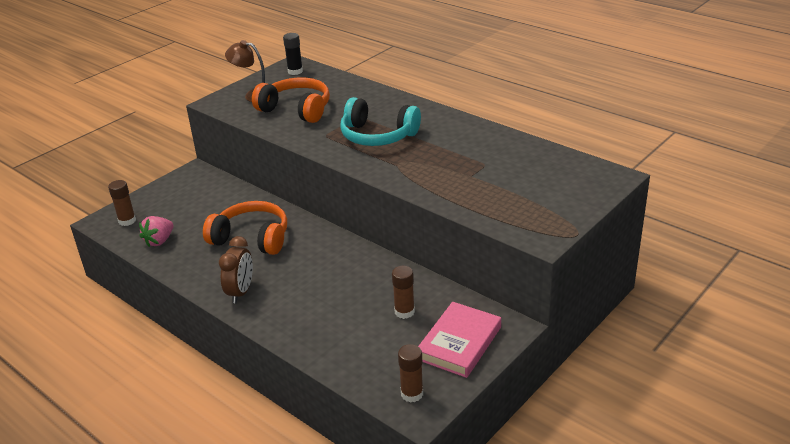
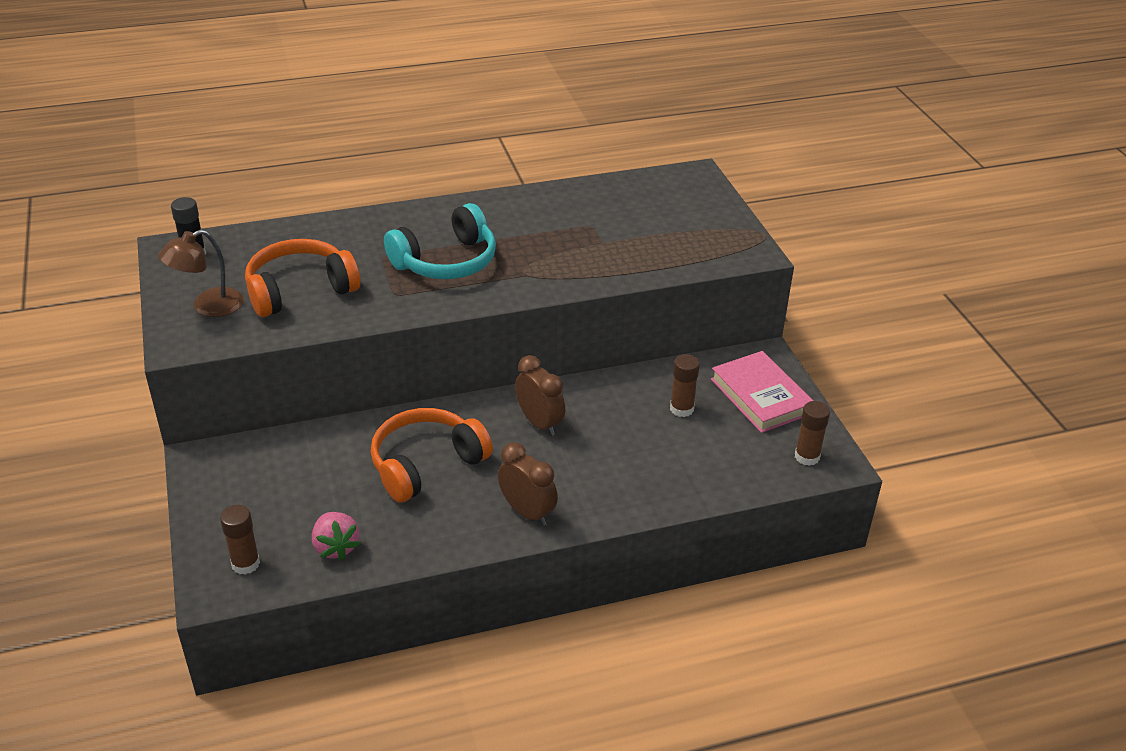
camera: 60 degrees left, 5 degrees up
(329, 261) = (539, 423): none -> brown clock

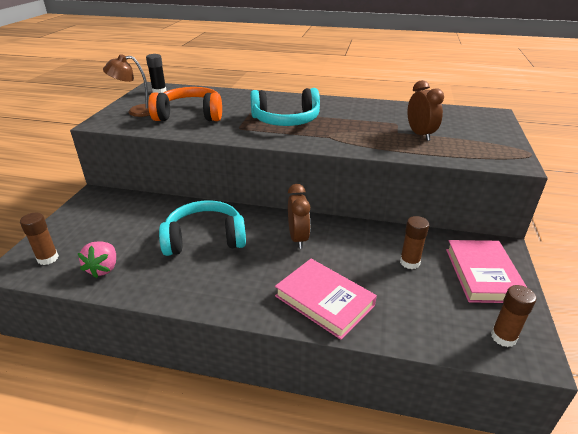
camera: 30 degrees right, 5 degrees down
(426, 464) = (205, 239): orange headphones -> turquoise headphones
(527, 512) = (240, 293): brown clock -> brown clock (420, 134)
(622, 485) = (324, 300): none -> pink book

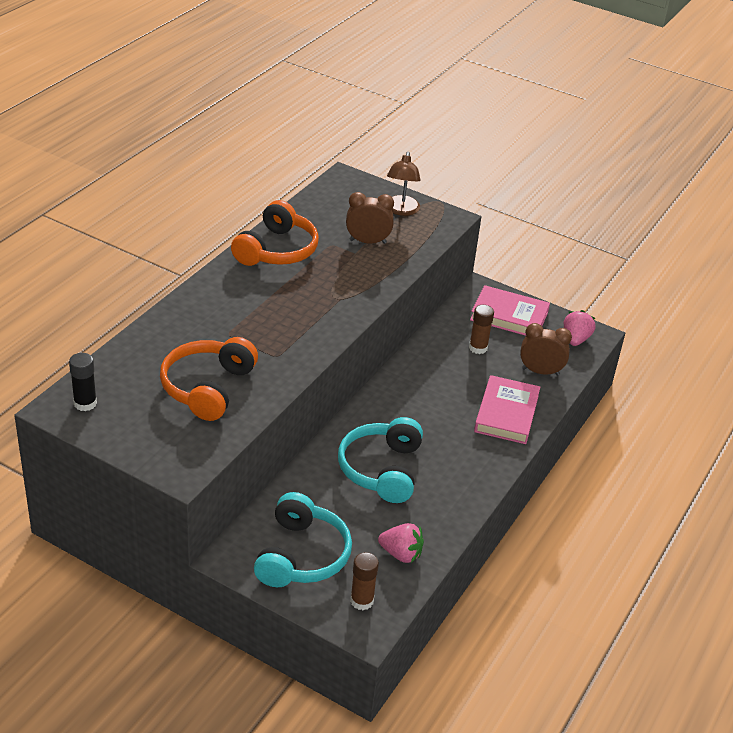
camera: 75 degrees left, 5 degrees up
(136, 111) = (160, 434): brown lamp -> brown lamp (401, 210)
(286, 120) = (276, 316): turquoise headphones -> turquoise headphones (301, 555)
(298, 238) = (412, 403): brown clock -> brown clock (540, 371)
(324, 300) = (506, 413): pink book -> pink book turned 45 degrees counterclockwise
(364, 108) = (277, 250): none -> orange headphones
(503, 337) = (575, 339): brown glue stick -> pink strawberry

